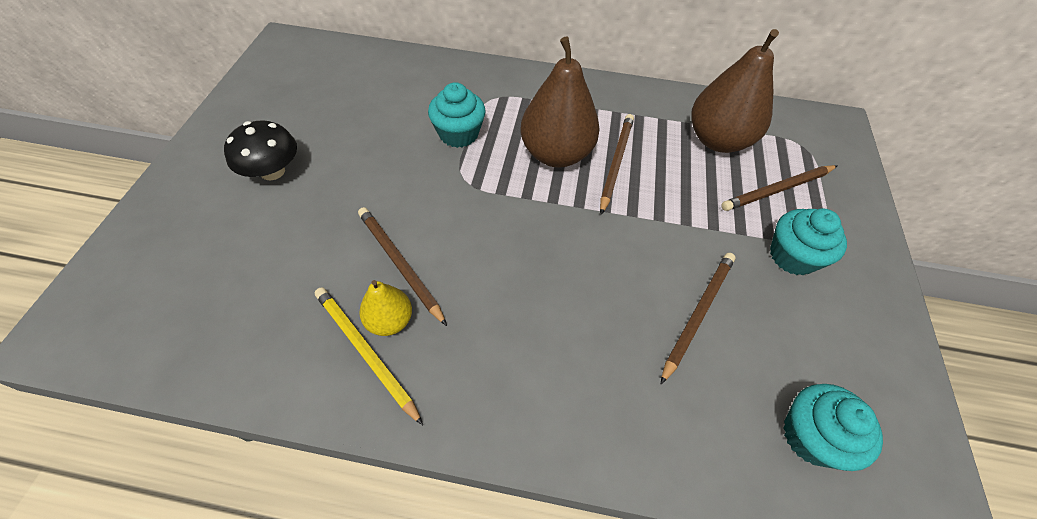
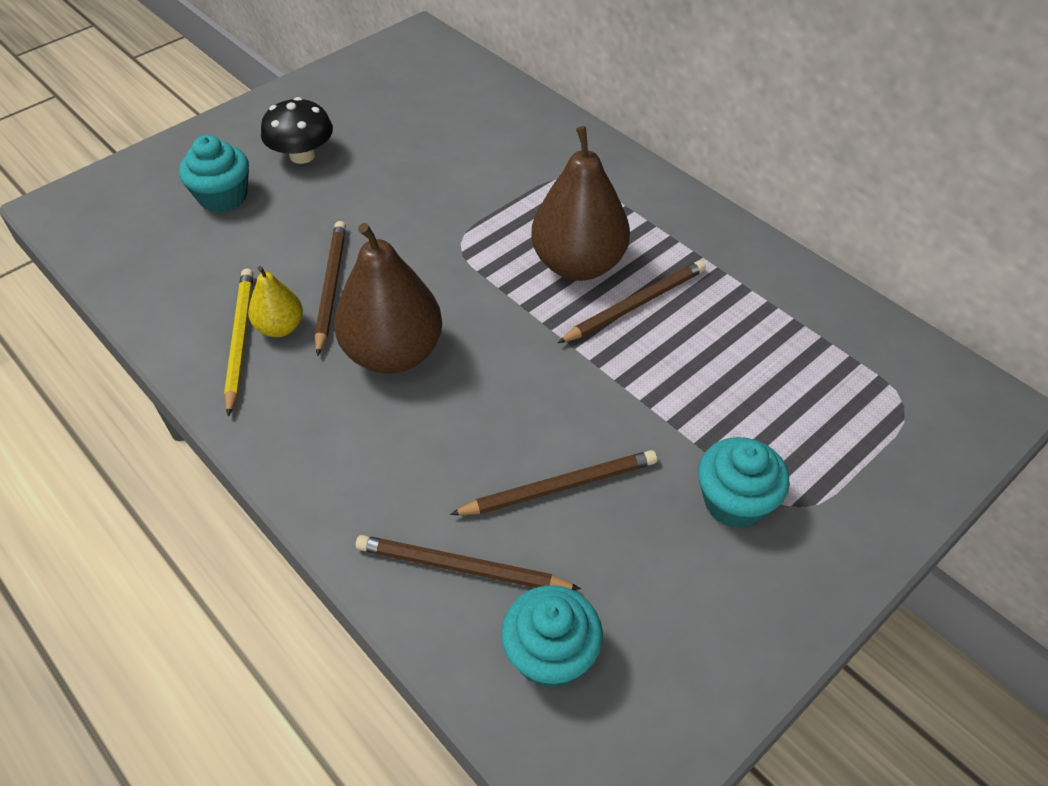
camera: 40 degrees right, 5 degrees down
(458, 134) = (498, 198): turquoise cupcake -> turquoise cupcake (223, 197)
(717, 140) = (790, 342): brown pear -> brown pear (393, 353)
(777, 190) = (803, 430): brown pencil -> brown pencil (461, 568)

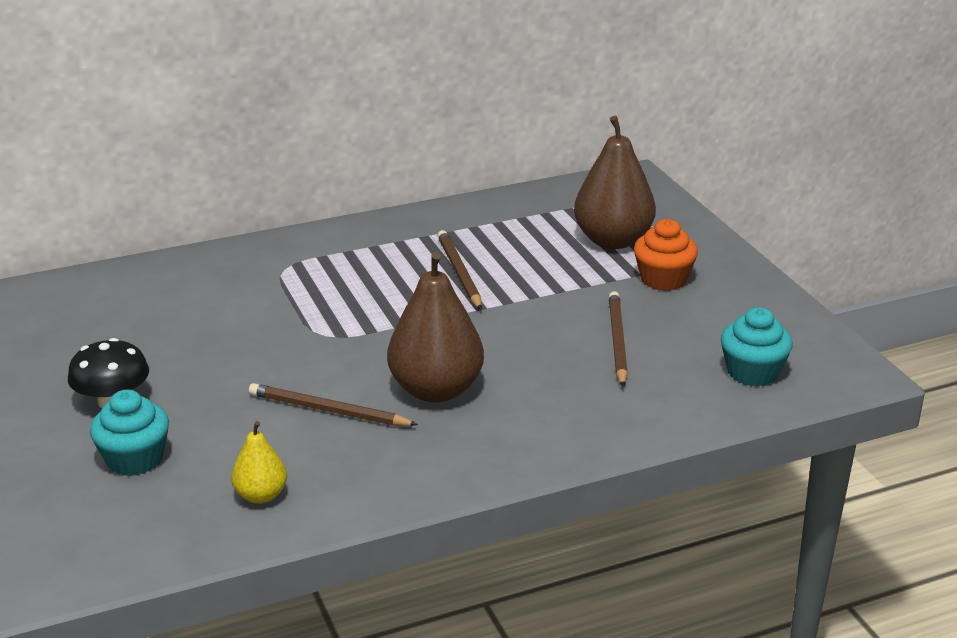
camera: 70 degrees left, 20 degrees down
(240, 340) = (361, 470): yellow pencil -> none
(280, 327) = (361, 445): yellow pear -> yellow pear (261, 495)
(461, 568) = (669, 394): brown pencil -> none
(578, 264) = (396, 286): brown pear -> brown pear (613, 240)
(735, 501) = (663, 279): turquoise cupcake -> orange cupcake

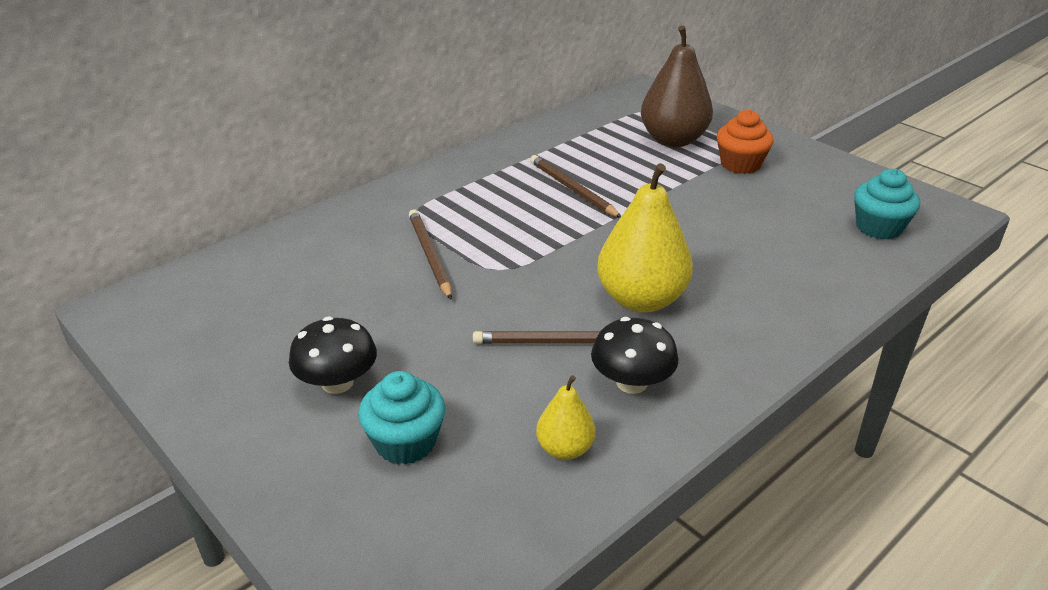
camera: 20 degrees left, 5 degrees up
(364, 458) = (631, 383): none -> black mushroom
(436, 390) = (641, 300): brown pear -> yellow pear
(617, 341) = (752, 223): brown pencil -> brown pencil (429, 255)

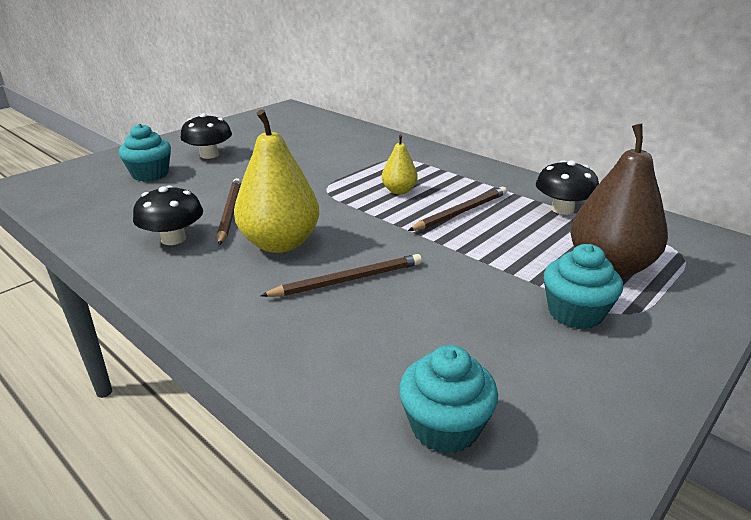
camera: 85 degrees right, 5 degrees down
(429, 255) = (342, 167): brown pencil -> brown pencil (348, 280)
(565, 449) = (118, 216): yellow pear -> yellow pear (399, 191)
(570, 140) = (562, 209): none -> black mushroom
(740, 164) = (575, 313): orange cupcake -> turquoise cupcake

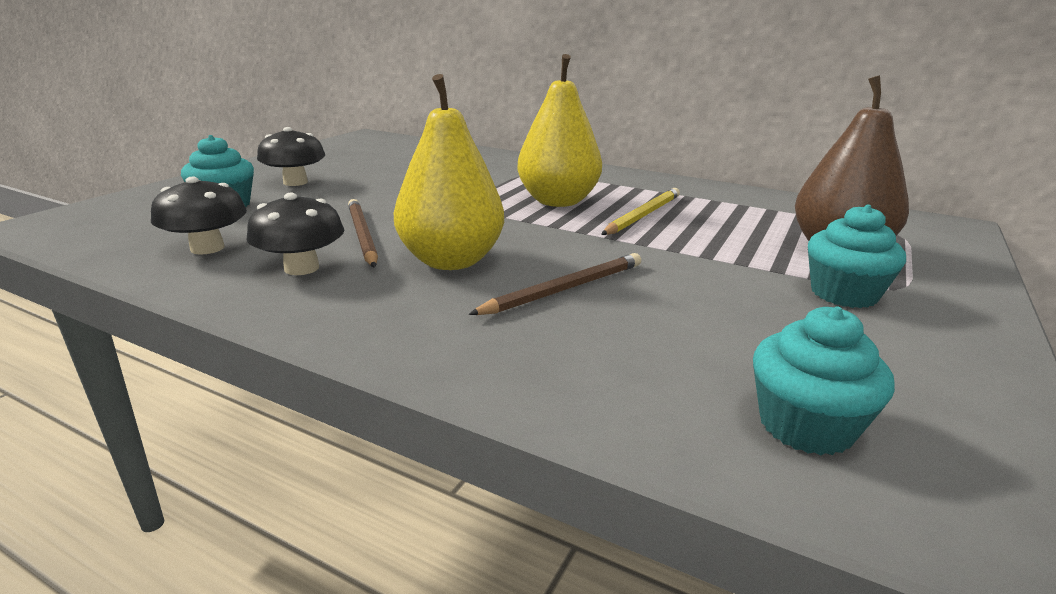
camera: 15 degrees left, 5 degrees down
(399, 191) = (558, 201): yellow pear -> yellow pear, size x1.94
(460, 212) = (643, 215): brown pencil -> yellow pencil
(562, 209) = (747, 205): black mushroom -> black mushroom (207, 248)

